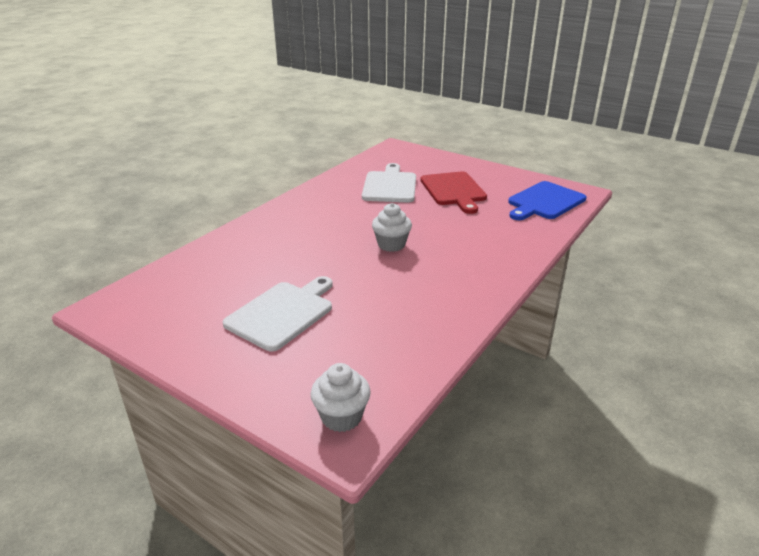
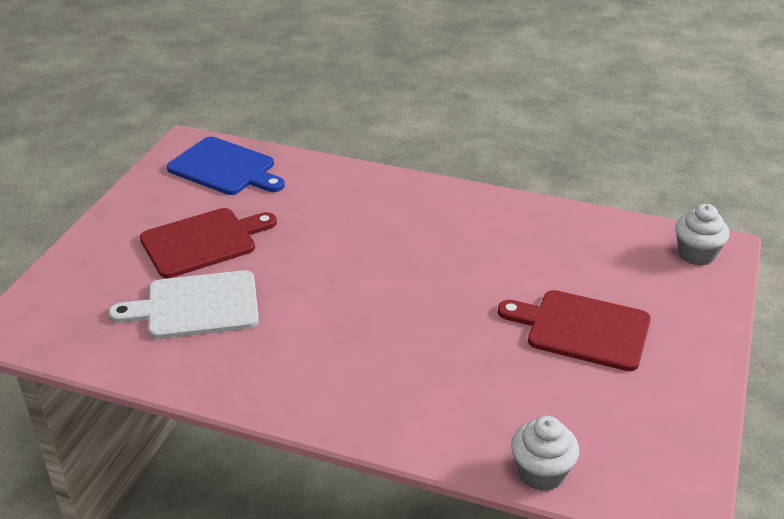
camera: 105 degrees left, 5 degrees up
(282, 313) = (582, 329): white cutting board -> red cutting board
(391, 245) = (387, 274): white cupcake -> white cupcake (541, 473)

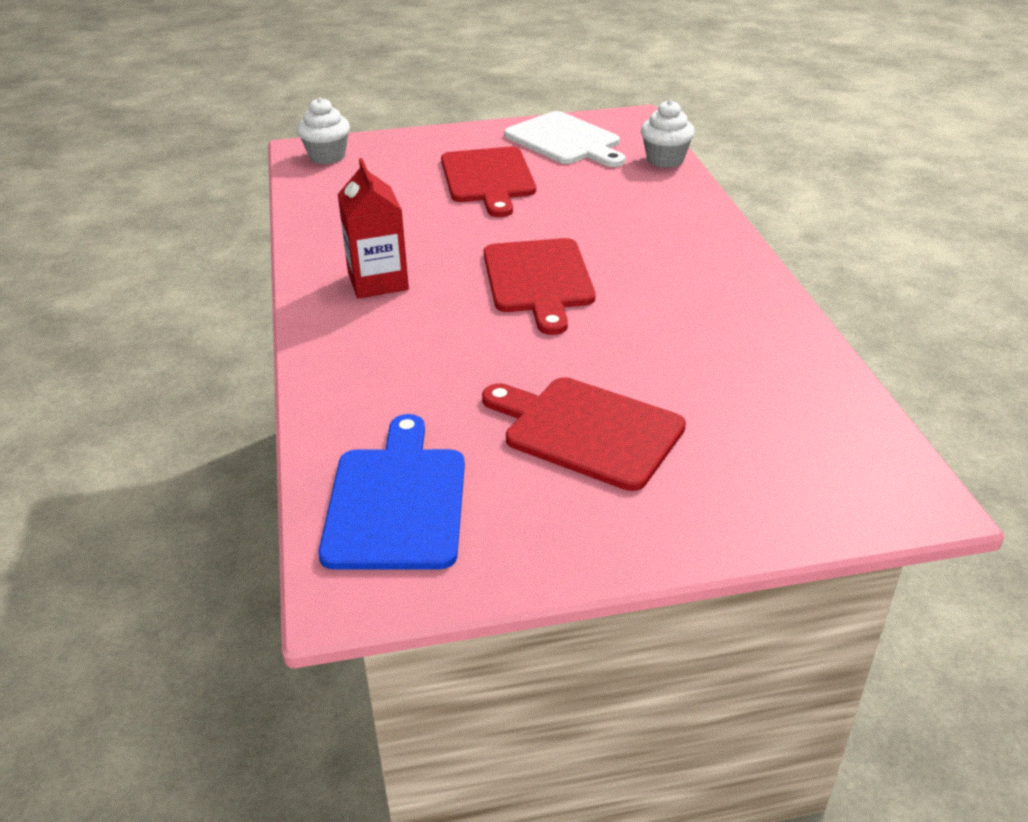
camera: 120 degrees left, 0 degrees up
(197, 306) = (698, 376): white cutting board -> white cutting board (565, 140)
(380, 288) = (539, 280): none -> red cutting board
(445, 220) = (378, 281): none -> red carton

